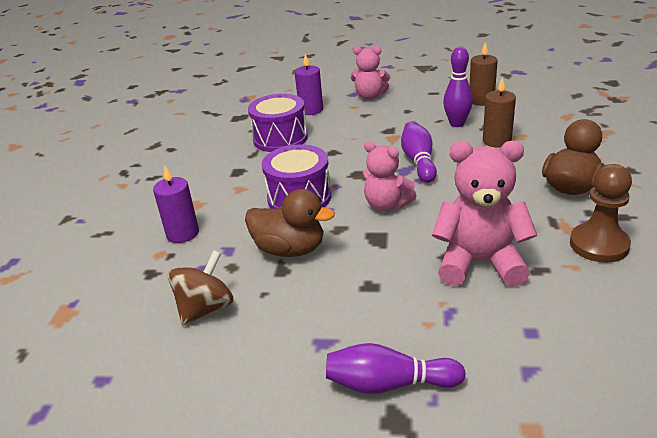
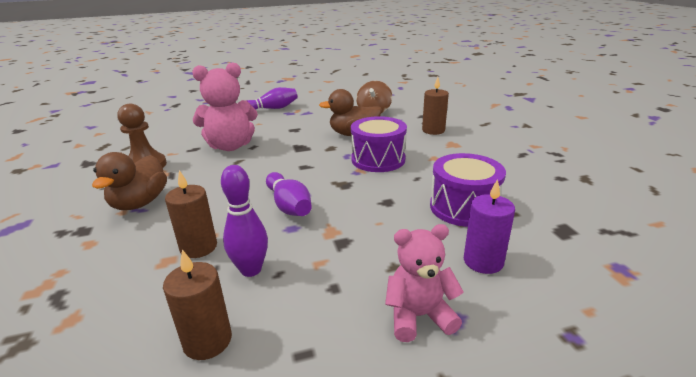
camera: 155 degrees right, 5 degrees down
(182, 233) = (433, 130): purple candle -> brown candle
(386, 205) = (303, 165): pink teddy bear -> none

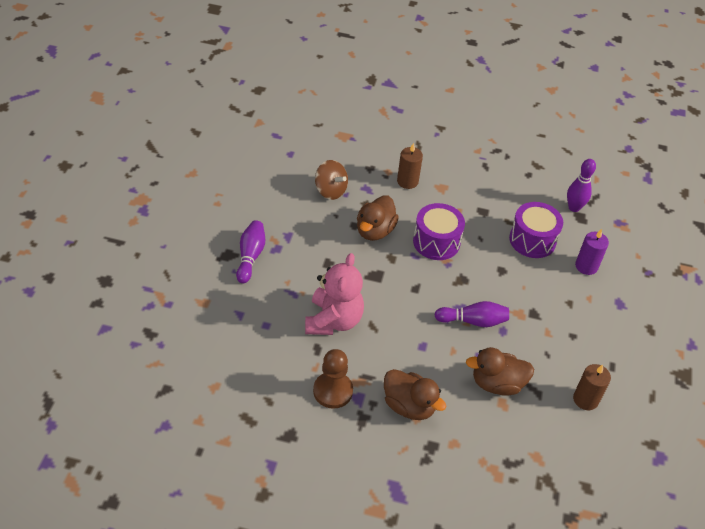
camera: 65 degrees left, 20 degrees up
(198, 247) = (497, 384): brown candle -> brown duck
(251, 270) = (537, 365): purple bowling pin -> purple bowling pin (574, 207)
(419, 316) = (611, 314): pink teddy bear -> none

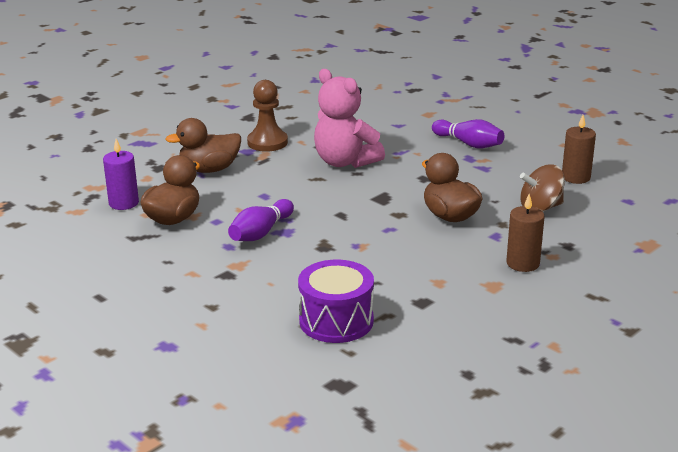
camera: 125 degrees right, 20 degrees down
(436, 242) = (397, 249): purple drum -> none
(574, 207) = (363, 387): purple bowling pin -> none
(585, 399) = (89, 261): brown candle -> brown candle (576, 177)
(586, 266) = (250, 346): purple candle -> purple candle (124, 203)

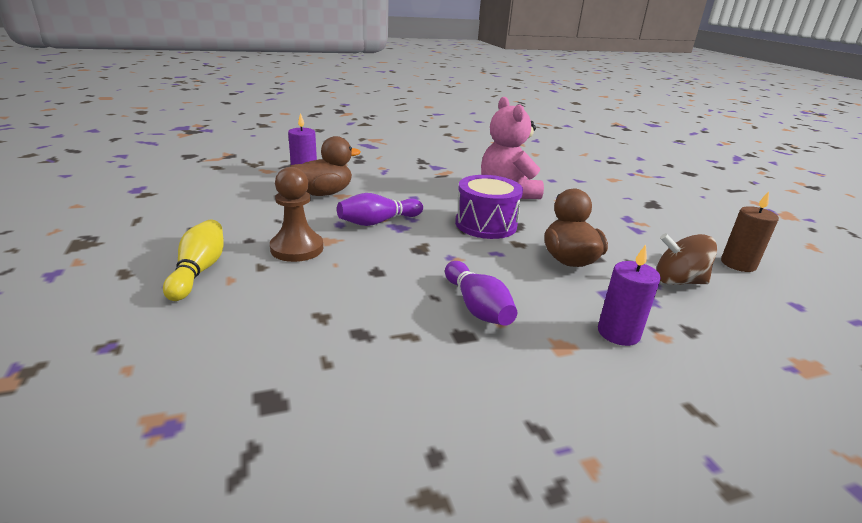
camera: 25 degrees right, 0 degrees up
(166, 327) = (199, 271): none -> yellow bowling pin
(209, 169) = (393, 171): brown duck -> none
(267, 142) = (458, 166): brown pawn -> brown pawn (297, 248)
(336, 321) = (352, 322): purple drum -> purple drum (485, 224)
(469, 144) = (635, 208): purple bowling pin -> purple bowling pin (477, 307)
(523, 263) = (618, 333): brown candle -> purple candle

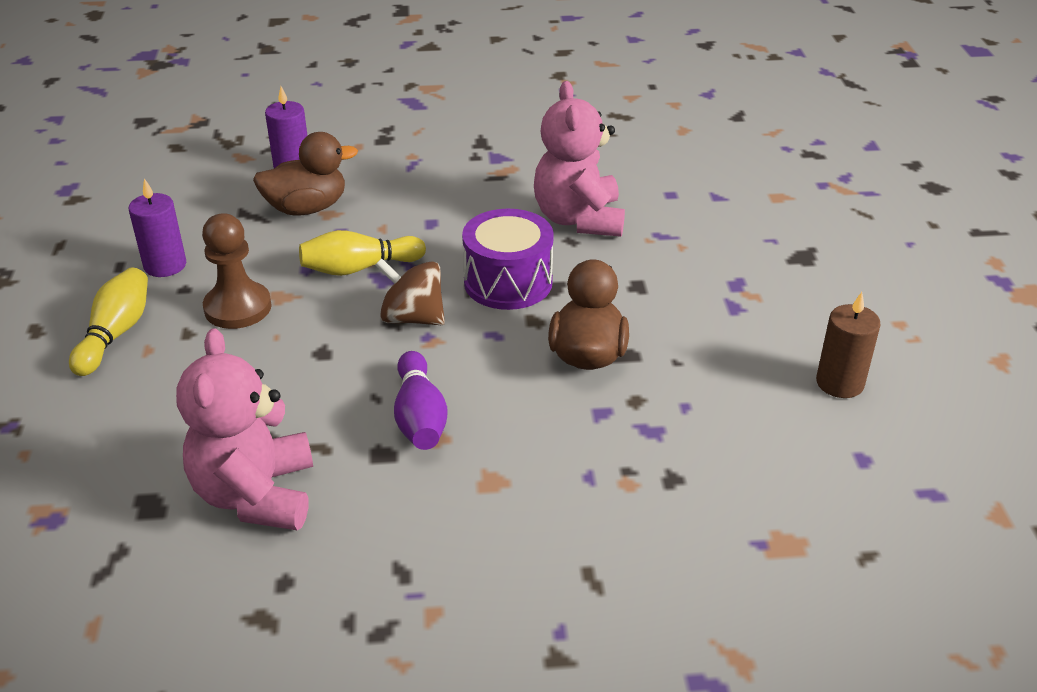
camera: 15 degrees right, 10 degrees up
(371, 379) = (256, 495): none -> pink teddy bear
(378, 222) = (359, 268): purple bowling pin -> yellow bowling pin
(618, 333) = (573, 472): purple candle -> purple candle (165, 265)
(678, 281) = (719, 404): brown spinning top -> brown spinning top (412, 318)

